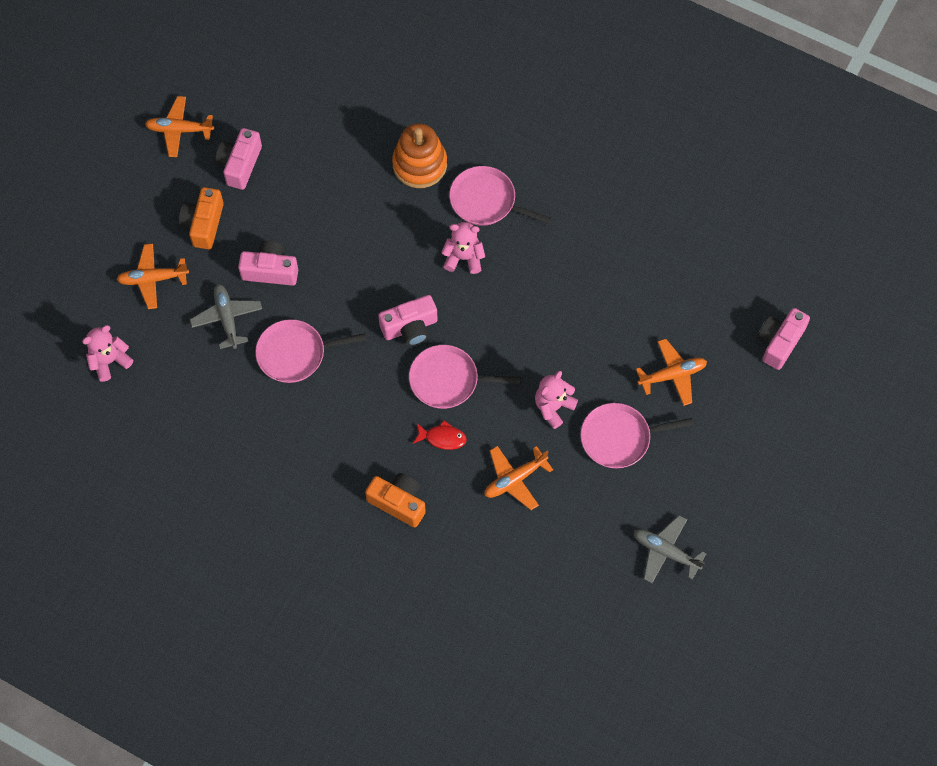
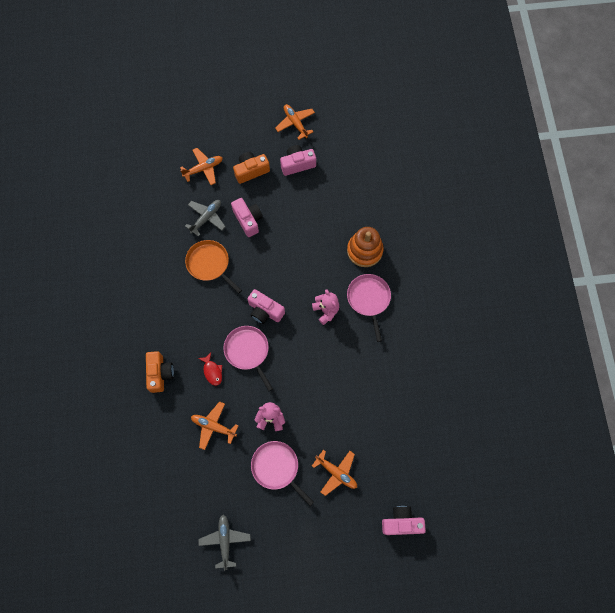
camera: 55 degrees right, 5 degrees up
(110, 361) = (145, 180): pink teddy bear -> none
(153, 279) = (203, 169): orange plane -> orange plane turned 105 degrees clockwise
(295, 353) = (209, 264): pink pan -> orange pan

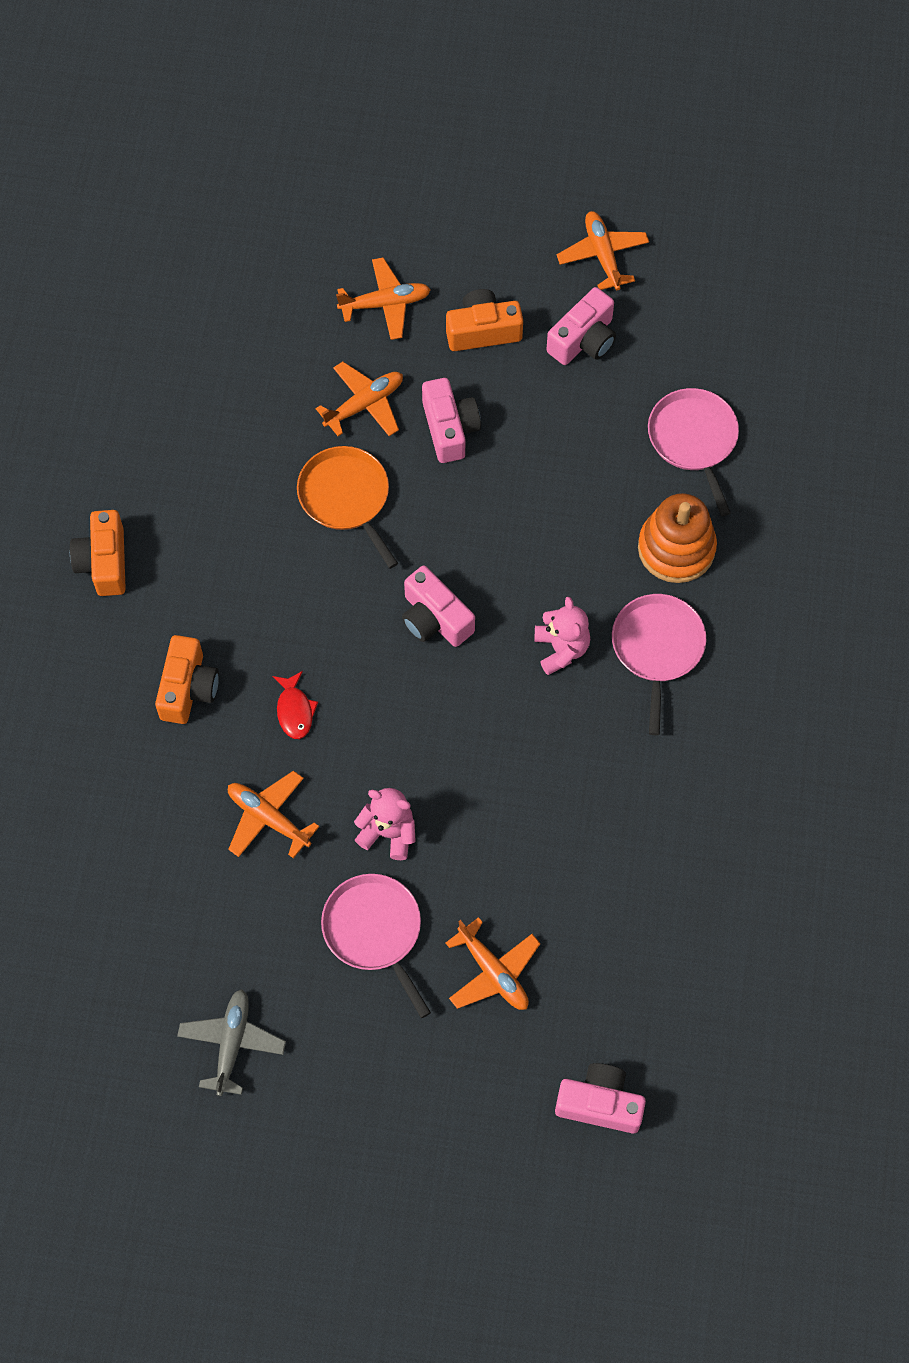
camera: 15 degrees right, 5 degrees down
(105, 323) = (104, 562): none -> orange camera
(206, 218) = (364, 404): grey plane -> orange plane
(248, 351) = (378, 689): pink pan -> pink pan (694, 440)
(297, 164) = (583, 340): pink camera -> pink camera turned 135 degrees clockwise

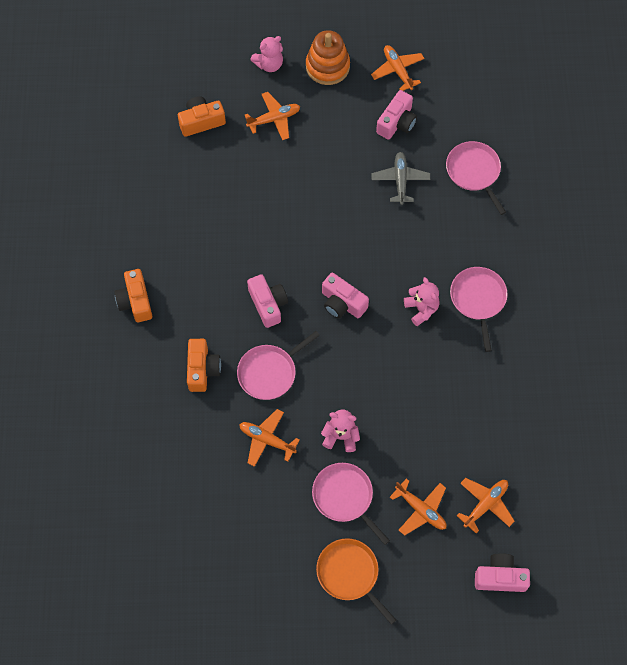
camera: 10 degrees left, 0 degrees up
(232, 1043) = (273, 580): grey plane -> grey plane (400, 180)
(295, 710) = (269, 372): red fish -> pink pan
(346, 498) = (274, 239): orange pan -> orange pan (350, 574)
(364, 404) = (274, 181): orange plane -> orange plane (485, 504)
(395, 213) = (269, 64): none -> pink teddy bear
(449, 428) = (328, 188): pink camera -> pink camera (268, 304)
(483, 331) = (336, 126): orange camera -> orange camera (201, 121)
(676, 548) = (477, 238): orange stacking toy -> orange stacking toy (327, 66)

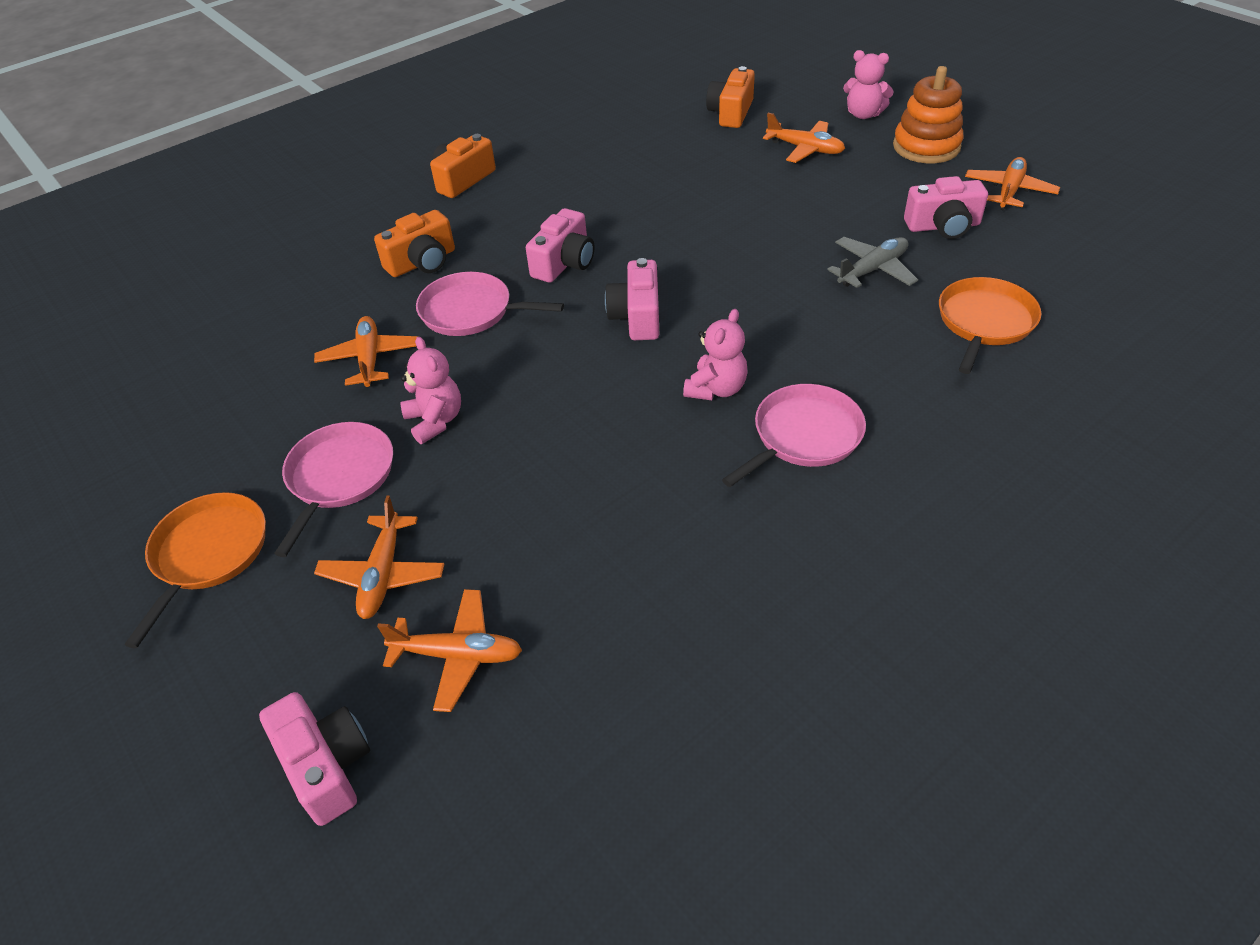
camera: 55 degrees right, 20 degrees down
(201, 121) = (731, 113): orange camera -> orange camera turned 105 degrees counterclockwise
(474, 172) = (984, 322): pink pan -> orange pan

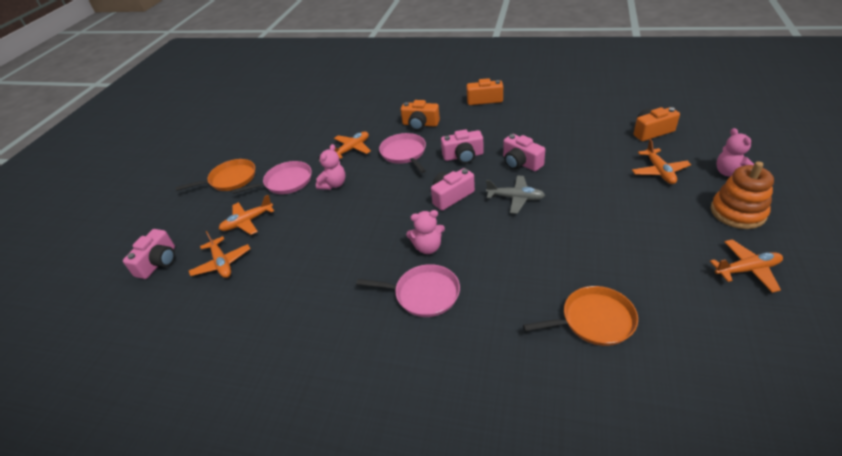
camera: 55 degrees right, 5 degrees down
(872, 270) = (584, 251): grey plane -> grey plane (515, 198)
(943, 226) = (665, 259): pink camera -> pink camera (521, 163)

